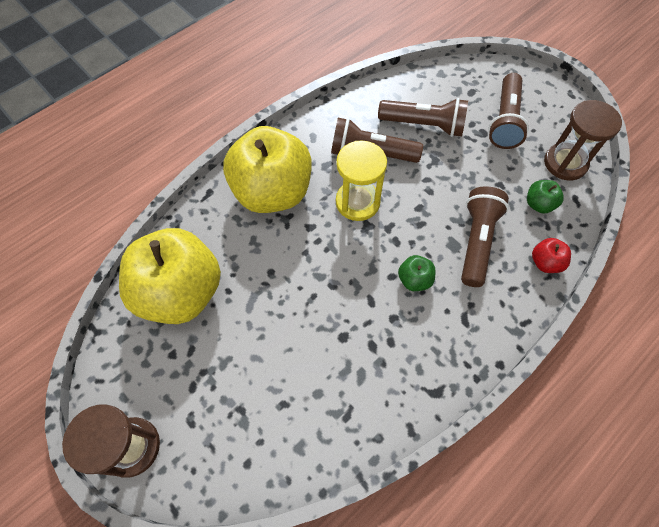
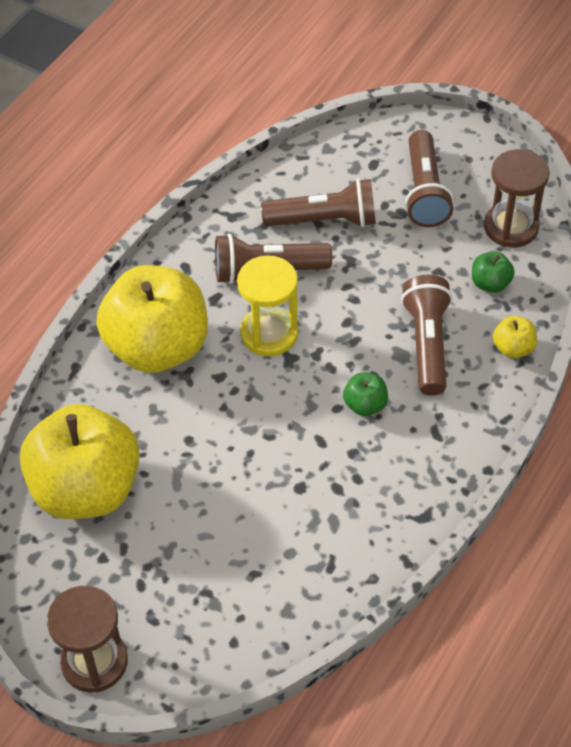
camera: 15 degrees left, 10 degrees down
(545, 262) = (513, 348): red apple -> yellow apple

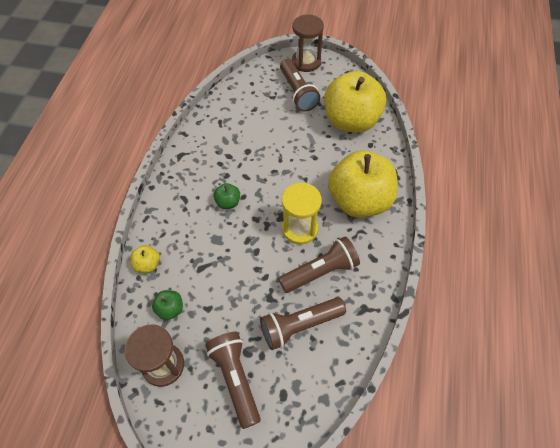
camera: 160 degrees right, 5 degrees up
(427, 344) = (202, 251): brown flashlight -> brown flashlight (298, 92)

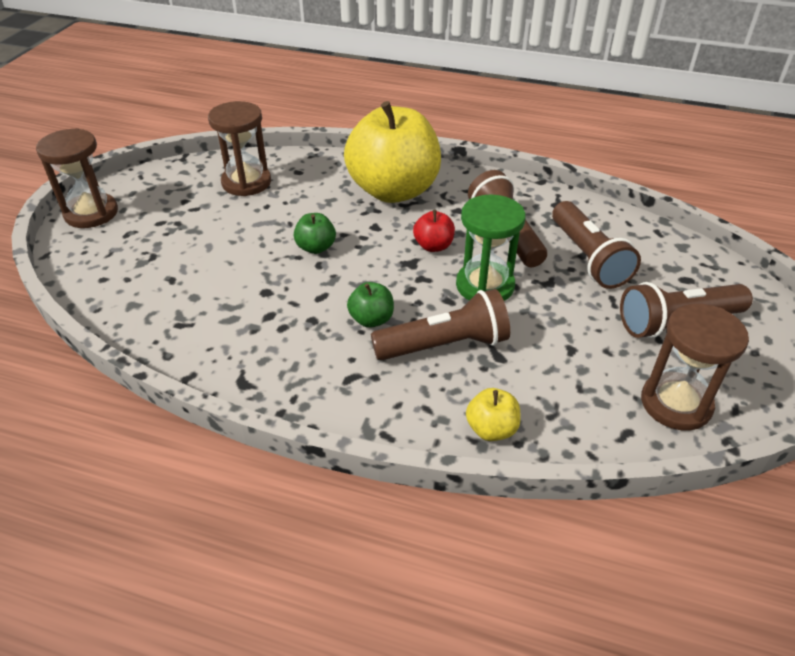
camera: 85 degrees left, 15 degrees down
(170, 309) = (577, 395): green apple -> green apple (316, 247)
(263, 260) = (485, 285): none -> green hourglass
(298, 92) = (158, 227): brown flashlight -> brown flashlight (445, 345)
(300, 229) = (433, 246): yellow hourglass -> red apple
(351, 121) = (246, 182): yellow apple -> brown hourglass

